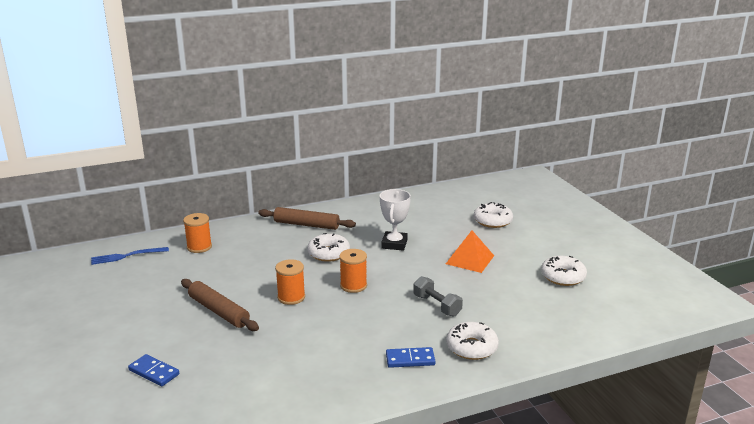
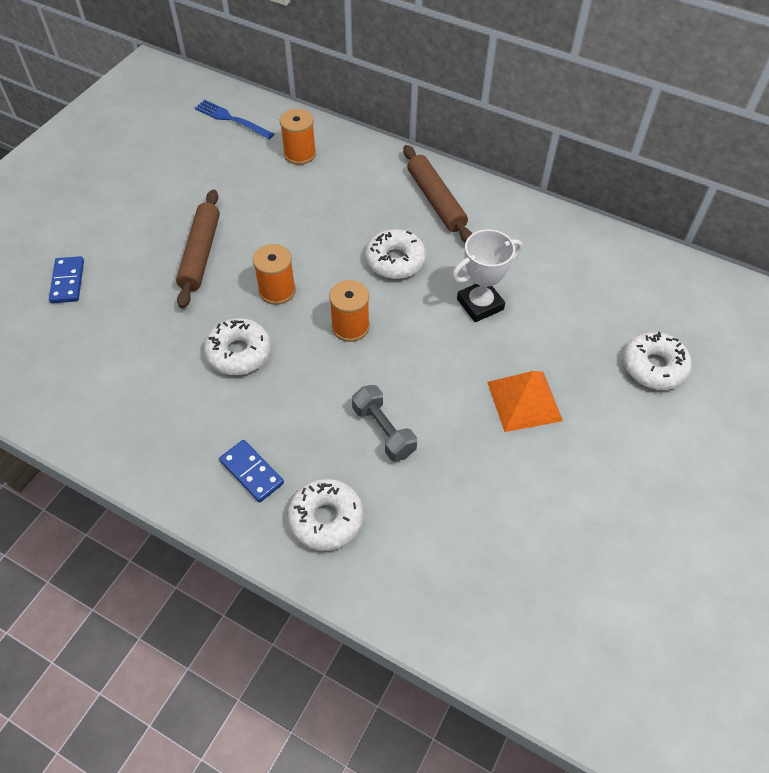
camera: 50 degrees right, 30 degrees up
(437, 305) = (383, 431): grey dumbbell -> grey dumbbell turned 45 degrees counterclockwise
(563, 277) = (589, 531): white donut -> white donut (239, 353)

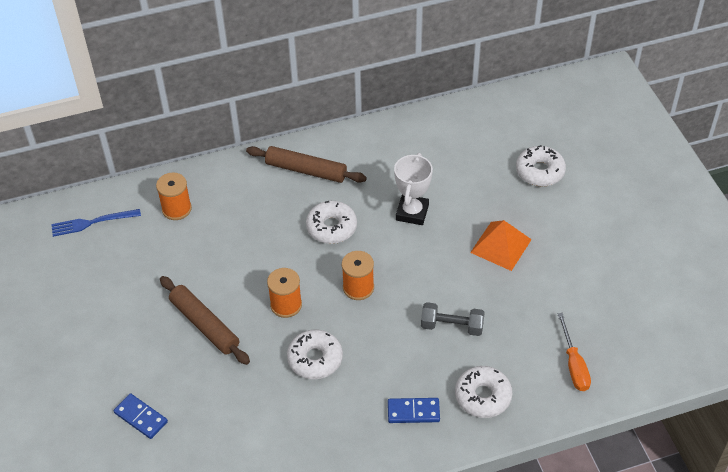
camera: 45 degrees left, 5 degrees down
(449, 576) = (573, 365): none -> orange screwdriver

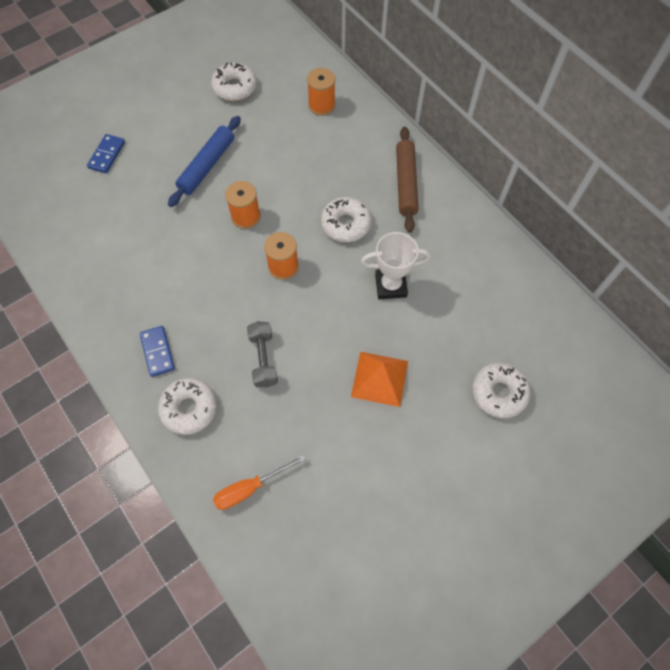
camera: 70 degrees right, 15 degrees up
(92, 222) = (286, 57): blue fork -> none
(205, 325) = (207, 166): brown rolling pin -> blue rolling pin
(315, 359) = (194, 256): white donut -> white donut (235, 87)

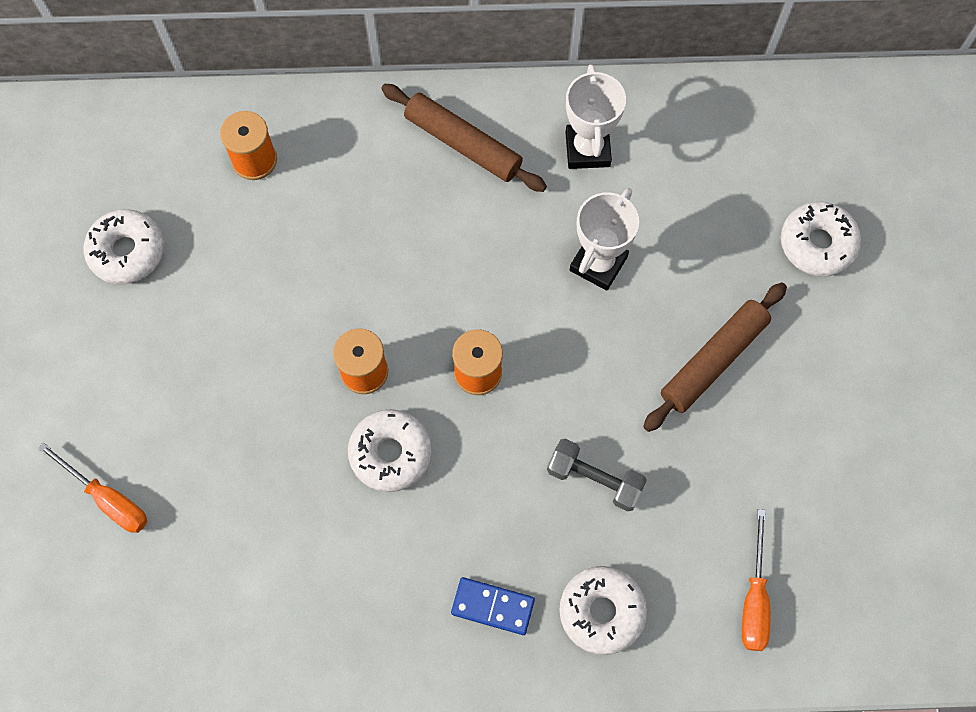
camera: 55 degrees left, 5 degrees up
(107, 155) = (108, 499): blue domino -> orange screwdriver
(207, 166) = (239, 371): blue rolling pin -> none
(346, 224) = (470, 256): white donut -> white donut (390, 453)
(379, 378) = (713, 360): orange pyramid -> brown rolling pin
(453, 240) = (587, 149): none -> white trophy

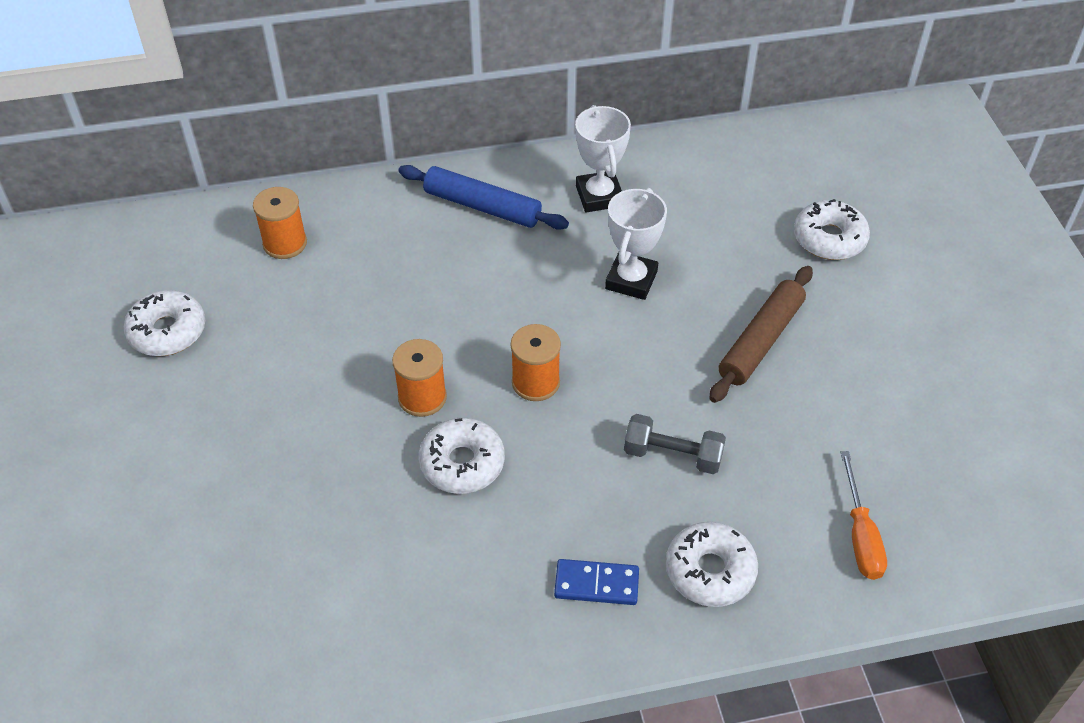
camera: 10 degrees left, 20 degrees down
(108, 499) = (170, 548): orange screwdriver -> none
(463, 144) = (482, 207): brown rolling pin -> blue rolling pin

